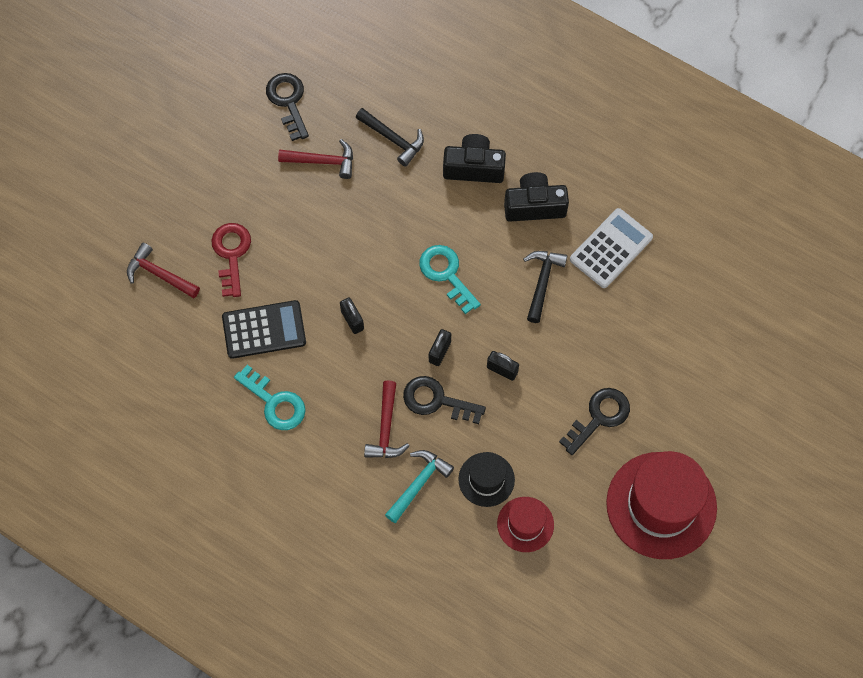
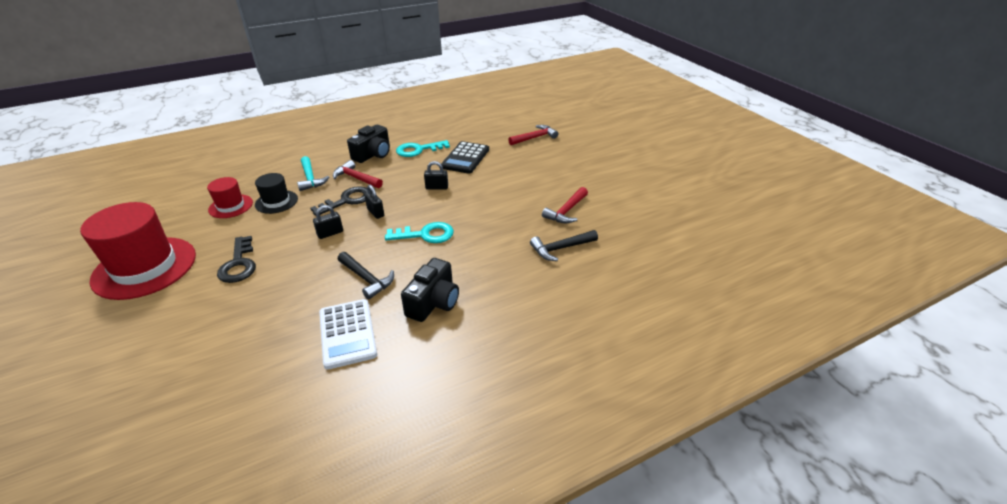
camera: 120 degrees right, 30 degrees down
(231, 254) = (526, 161): red key -> none
(288, 102) = (629, 212): black key -> none
(474, 167) = (500, 281): black camera -> black camera (373, 154)

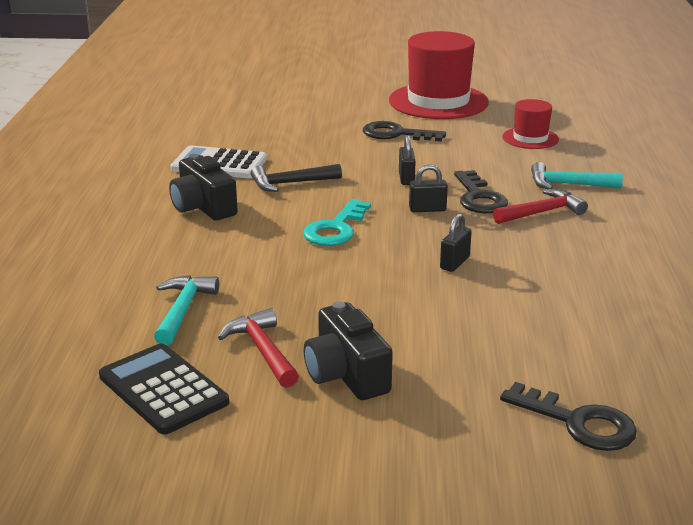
camera: 120 degrees right, 10 degrees down
(276, 202) = (518, 160): black hat -> none
(373, 154) = (618, 237): black camera -> black camera (346, 374)
(418, 150) = (609, 276): turquoise key -> none
(465, 158) = (540, 312): black calculator -> black calculator (163, 389)
(535, 138) = (578, 422): red hammer -> black key
(560, 249) = (183, 310): black hammer -> turquoise hammer

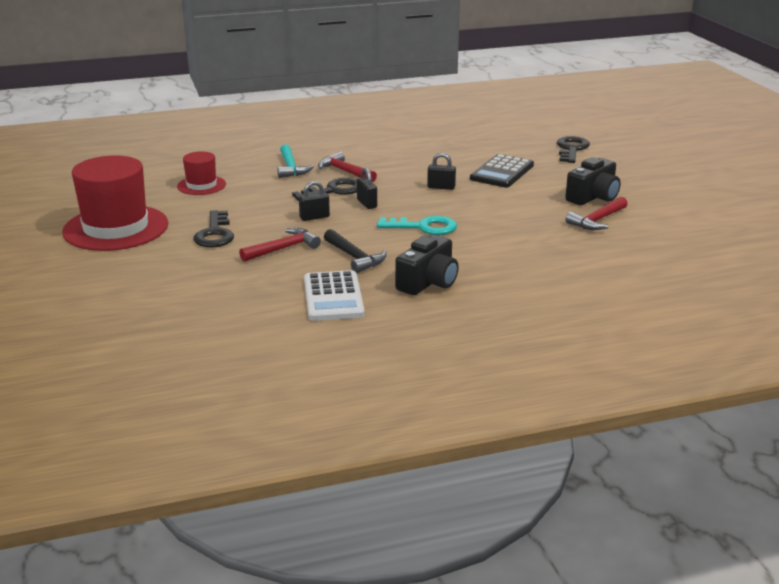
camera: 110 degrees left, 0 degrees up
(163, 389) = (664, 237): black calculator -> black calculator (502, 172)
(183, 310) = (583, 252): turquoise hammer -> none
(339, 157) = (283, 248): none -> red hammer

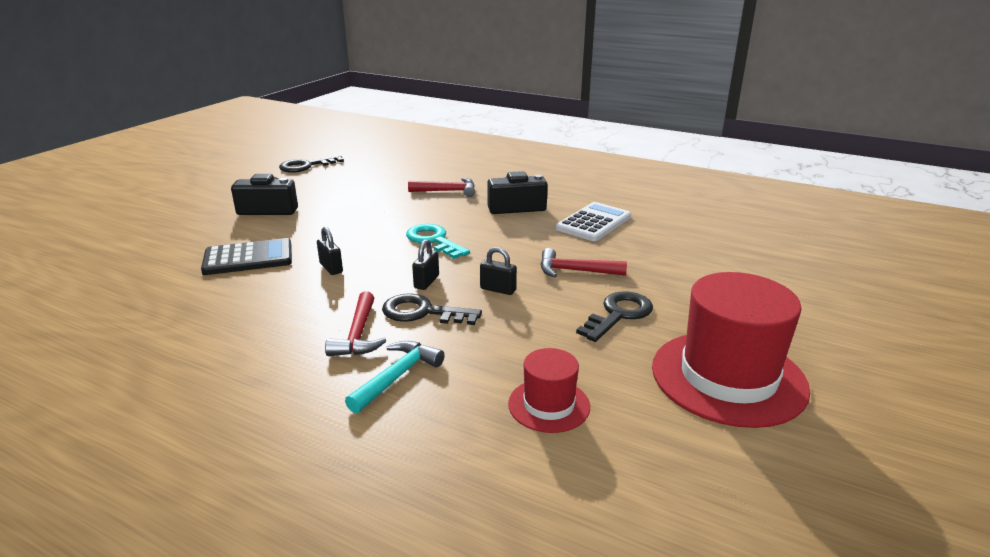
camera: 135 degrees left, 0 degrees up
(355, 257) = (531, 240): black hammer -> none
(571, 149) = (130, 252): black key -> black key (306, 166)
(597, 220) = (321, 196): red hammer -> red hammer (447, 191)

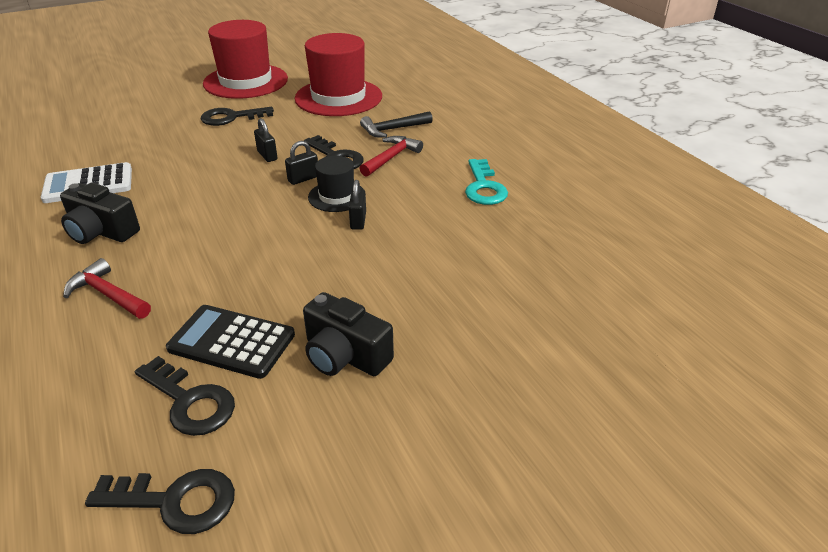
camera: 145 degrees left, 10 degrees up
(248, 258) = (421, 264): black calculator -> black calculator (232, 342)
(336, 181) = (190, 401): none -> black key
(373, 278) = (337, 196): none -> black hat
(397, 376) = (392, 129): turquoise hammer -> black hammer
(434, 240) = (240, 218): turquoise key -> turquoise key (484, 187)
(549, 405) = (338, 97): red hat -> red hat, size x1.95
(575, 271) = (196, 150): red hammer -> none

